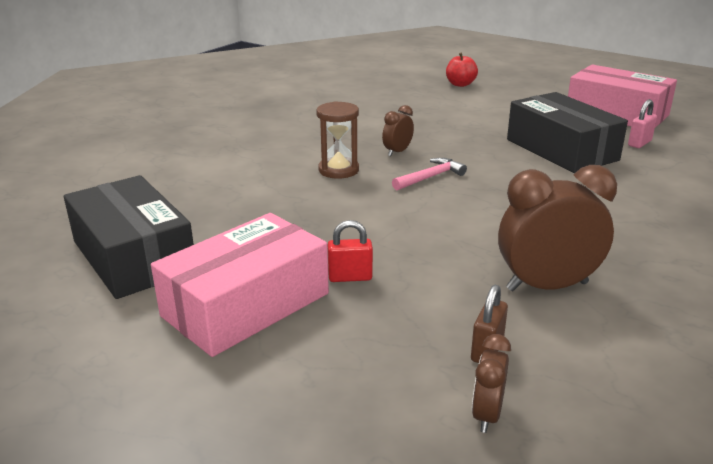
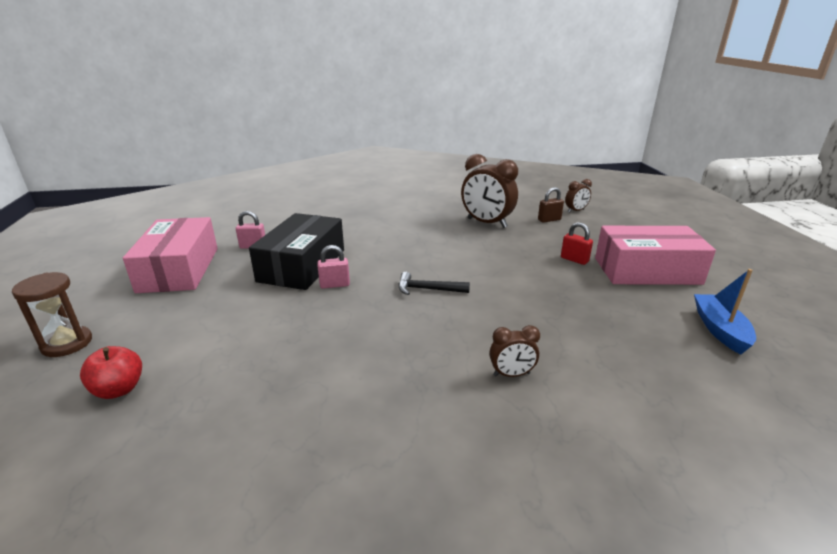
camera: 135 degrees left, 0 degrees up
(133, 256) = (720, 329): black box -> blue boat
(338, 170) = (482, 330): brown hourglass -> brown hourglass (67, 343)
(397, 152) = (404, 323): brown clock -> brown clock (511, 374)
(430, 177) = (428, 289): pink hammer -> black hammer
(500, 150) = (335, 285): none -> pink padlock

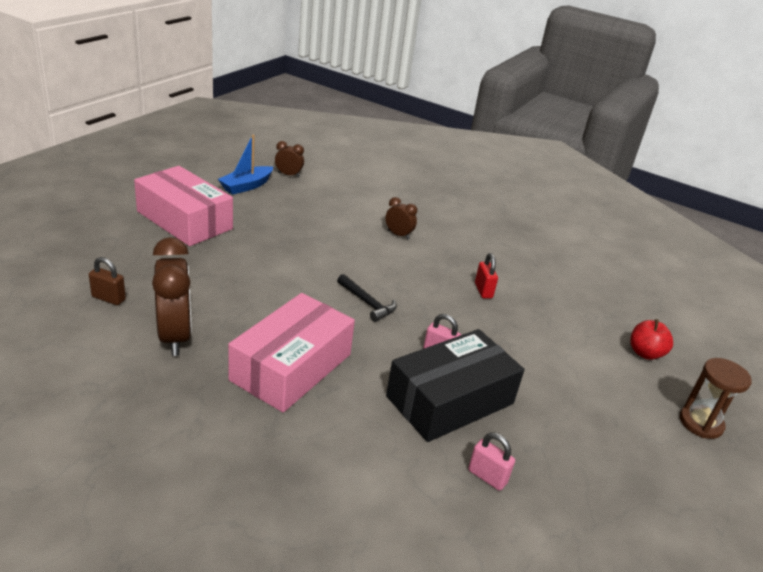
camera: 145 degrees left, 5 degrees up
(179, 269) = (595, 483): pink box -> pink box (291, 367)
(574, 260) = (207, 255): red padlock -> red padlock (483, 291)
(575, 211) = (50, 290): brown clock -> brown clock (288, 175)

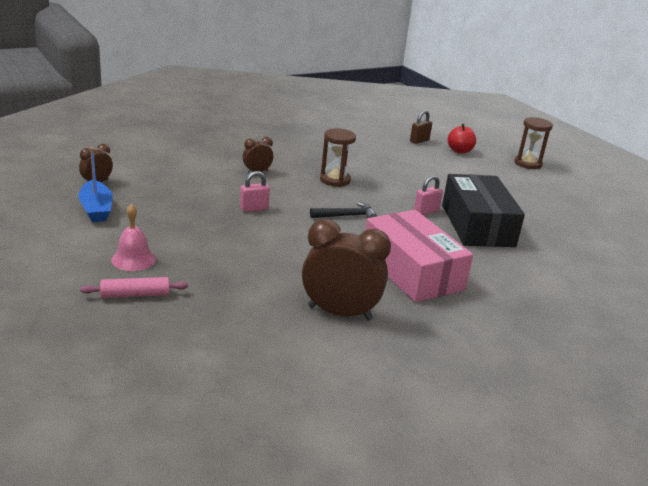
camera: 60 degrees left, 5 degrees down
(108, 298) = (251, 335): brown padlock -> brown padlock (419, 141)
(133, 234) = (135, 295): none -> pink rolling pin
(184, 220) = (133, 259): pink box -> pink bell
(439, 280) = (335, 180): none -> brown hourglass
(483, 291) = (360, 170): red padlock -> none
(487, 477) = (552, 239): pink padlock -> pink padlock (254, 209)

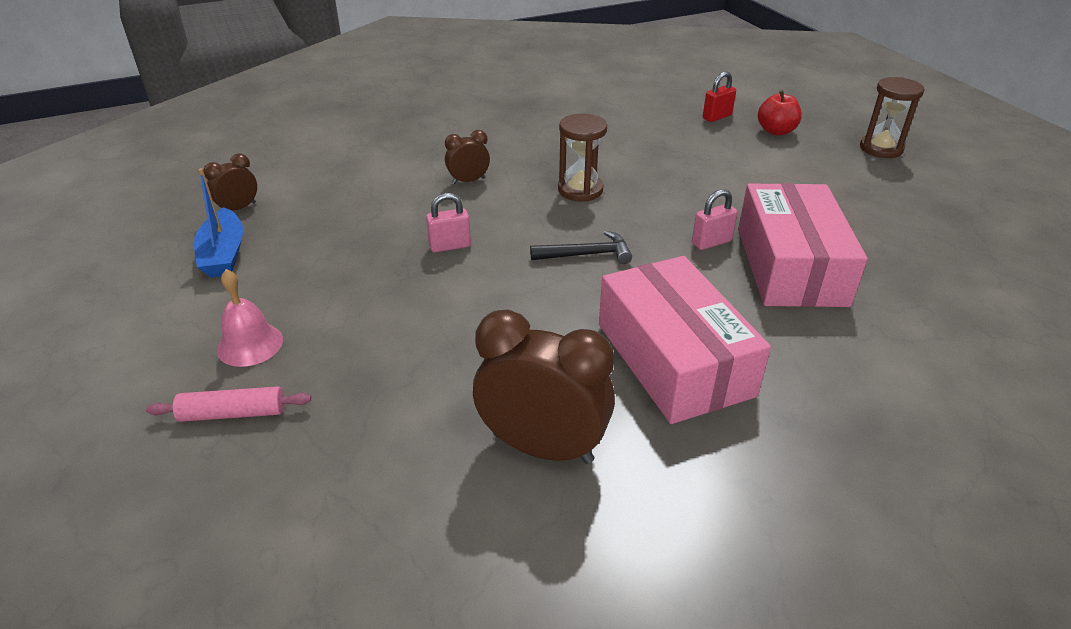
camera: 10 degrees right, 10 degrees up
(419, 141) = (717, 117): brown padlock -> red padlock
(477, 225) = (790, 266): black box -> pink box

